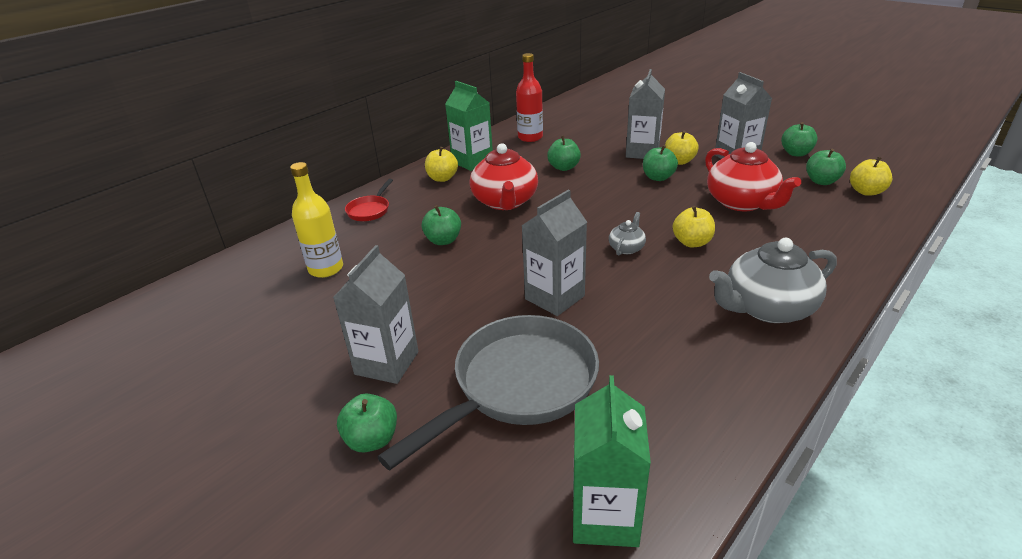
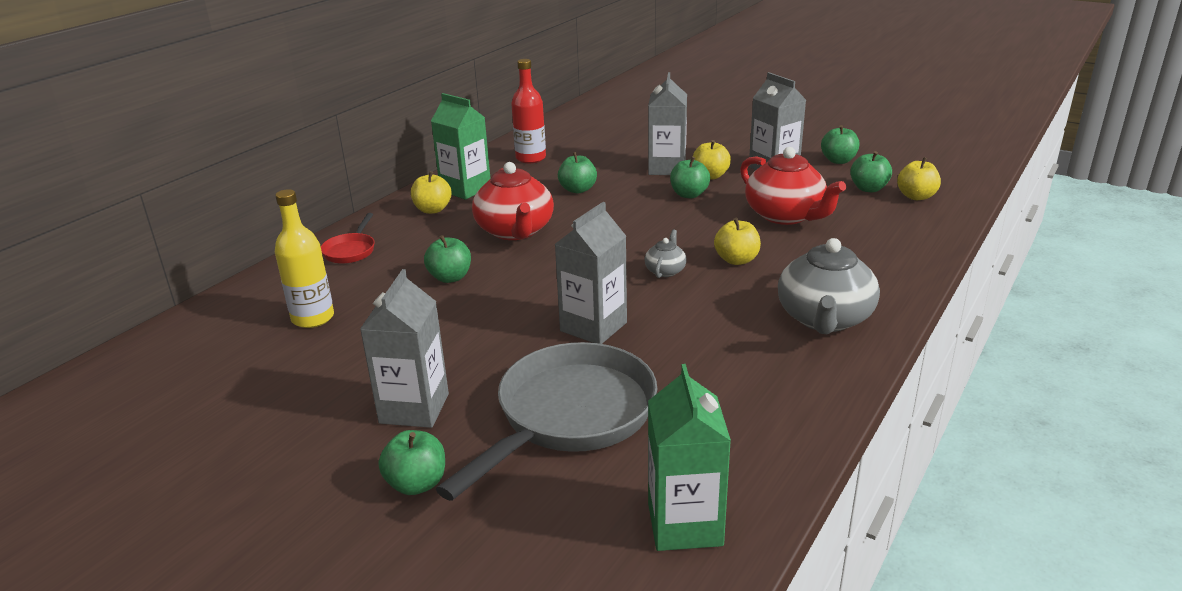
camera: 10 degrees left, 5 degrees down
(767, 308) = (824, 319): grey teapot -> grey teapot turned 45 degrees counterclockwise

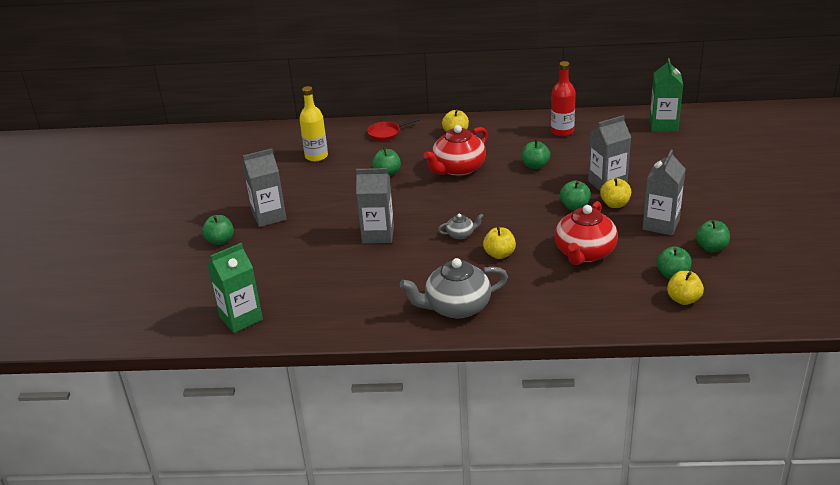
camera: 60 degrees right, 5 degrees up
(465, 189) = (493, 131): green carton -> green carton (663, 125)
(569, 416) = (294, 259): grey pan -> none

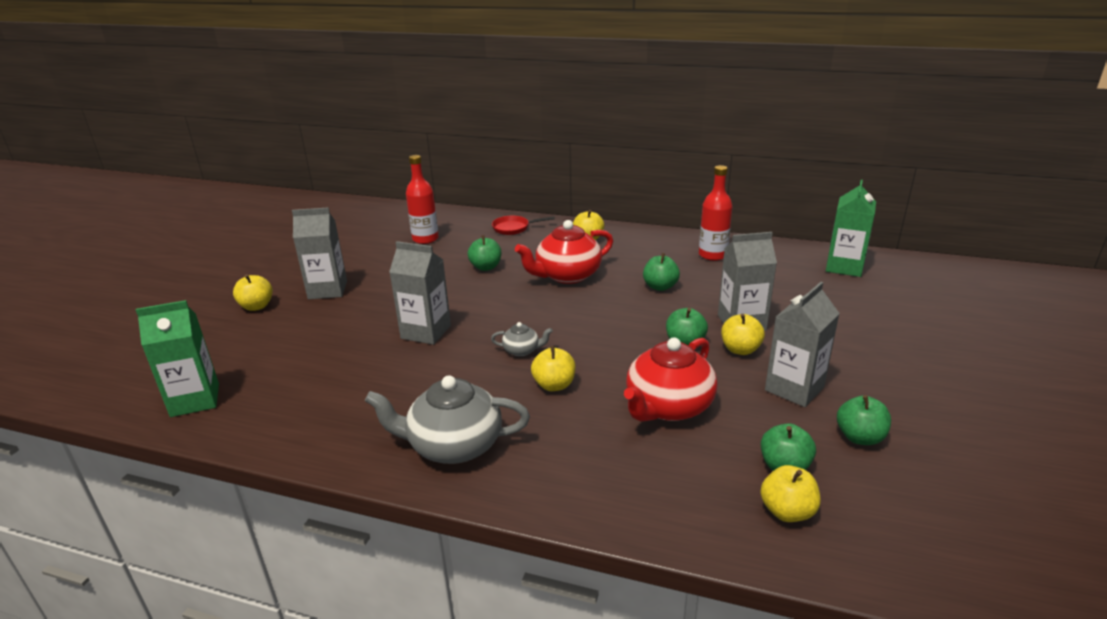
camera: 15 degrees right, 5 degrees down
(220, 241) = (257, 306): green apple -> yellow apple
(316, 156) = (425, 239): yellow bottle -> red bottle

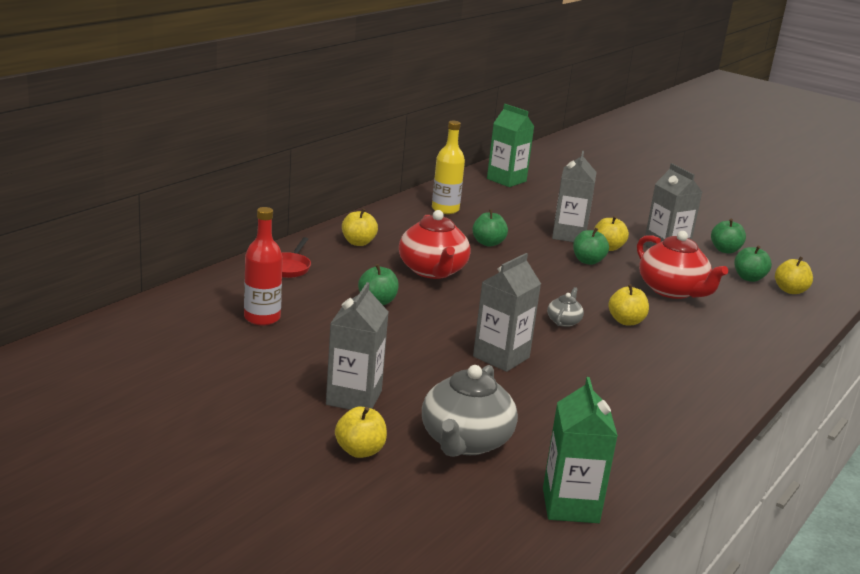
camera: 75 degrees left, 5 degrees down
(453, 445) = (696, 377): grey teapot -> grey teapot (465, 441)
(712, 255) = (445, 209): red bottle -> yellow bottle

